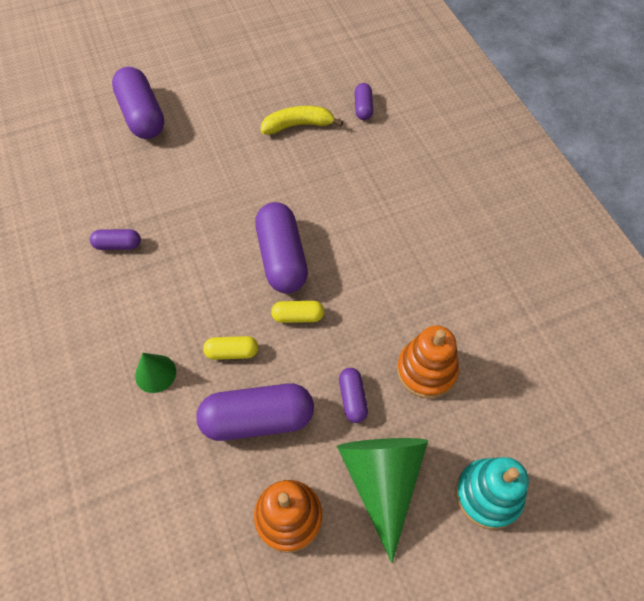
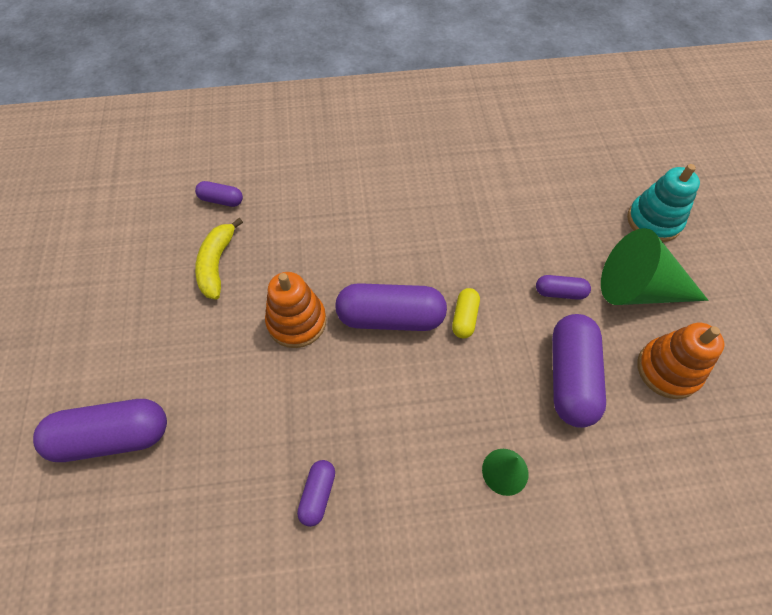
camera: 75 degrees left, 0 degrees up
(232, 352) = (493, 387): yellow capsule -> none
(426, 370) = (540, 230): orange stacking toy -> orange stacking toy (297, 321)

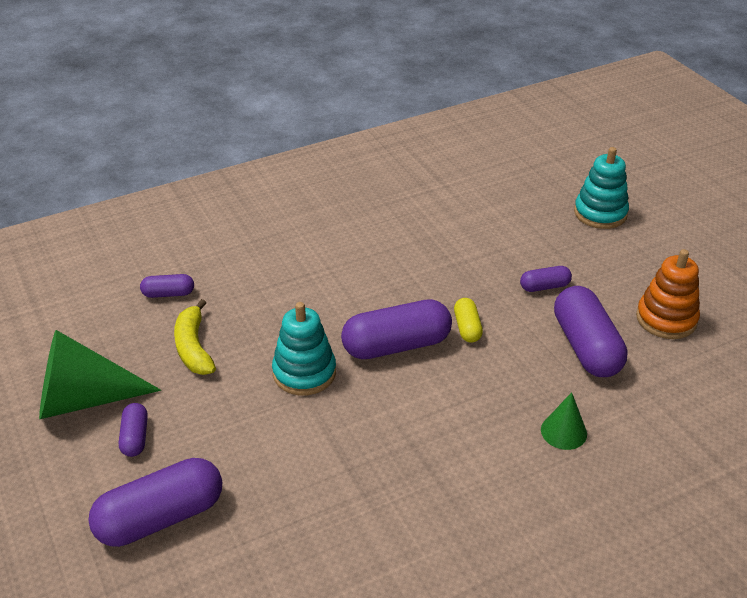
camera: 20 degrees left, 20 degrees down
(297, 321) = (304, 373): orange stacking toy -> turquoise stacking toy
(318, 494) = (399, 500): purple capsule -> purple capsule (135, 437)
(639, 289) = (612, 267): green cone -> green cone (84, 399)

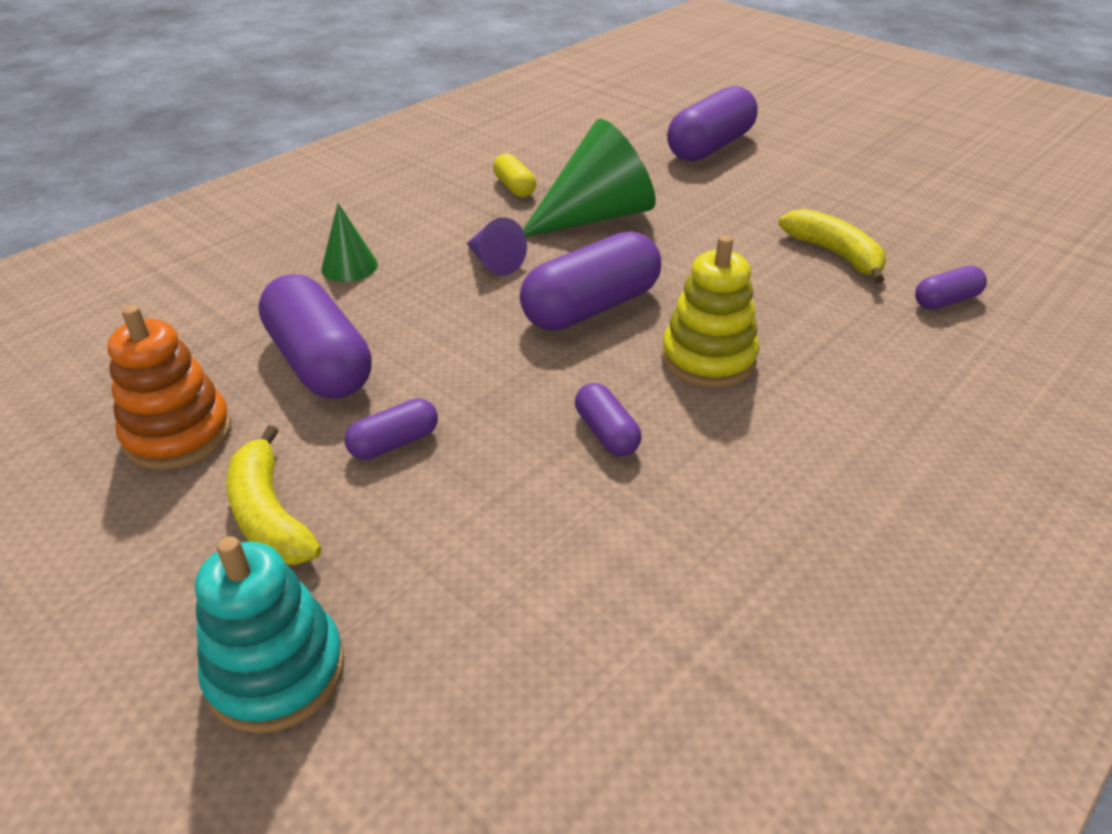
camera: 160 degrees right, 0 degrees up
(84, 399) = (883, 194): green cone -> green cone (595, 216)
(135, 437) = (795, 181): purple capsule -> purple capsule (606, 433)
(304, 373) = (682, 258): turquoise stacking toy -> none
(348, 292) = (708, 359): none -> yellow stacking toy
(448, 406) = (494, 262): none -> purple cone
(467, 328) = (503, 350): yellow capsule -> yellow capsule (514, 187)
(609, 267) = (269, 515): none -> yellow banana

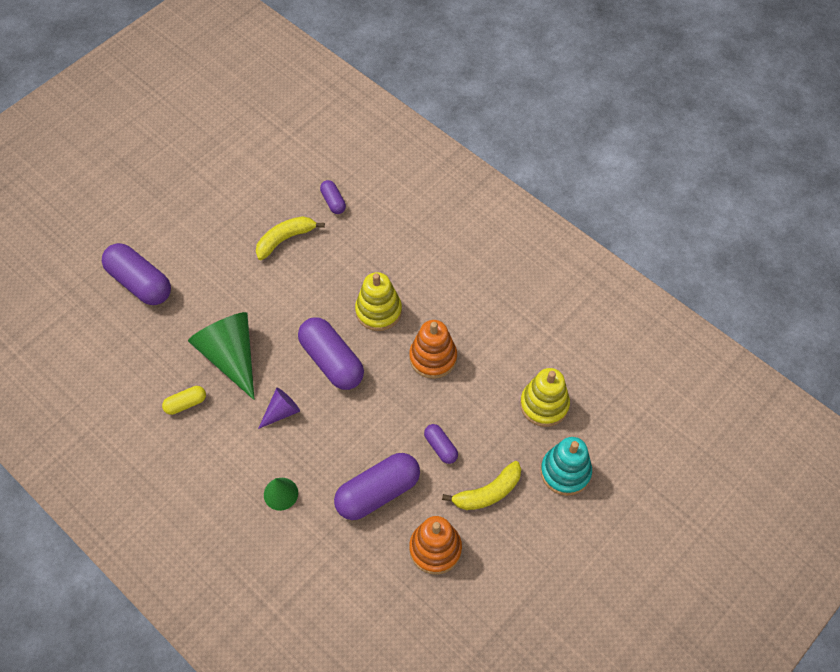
camera: 90 degrees left, 20 degrees up
(477, 633) = (544, 405): none -> yellow stacking toy
(606, 433) = (433, 357): purple capsule -> orange stacking toy

